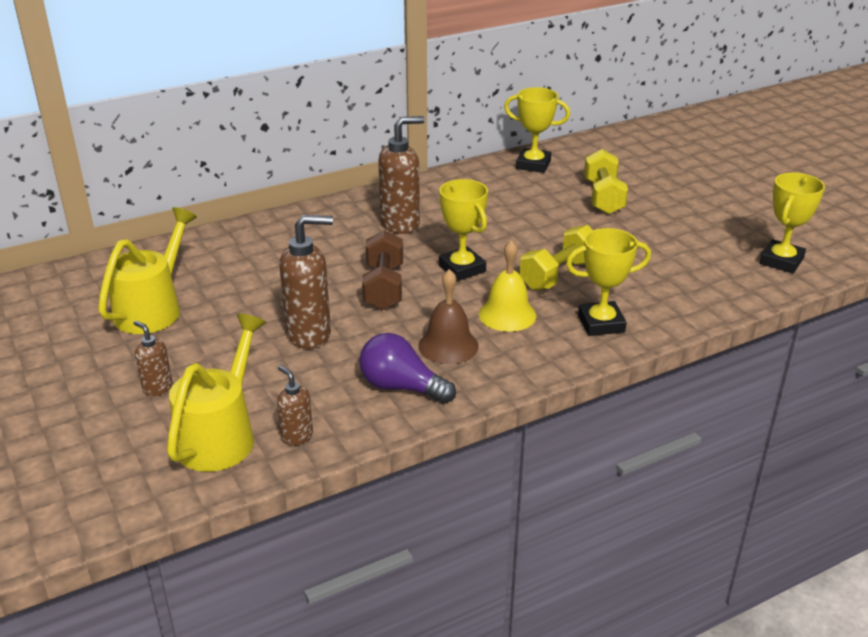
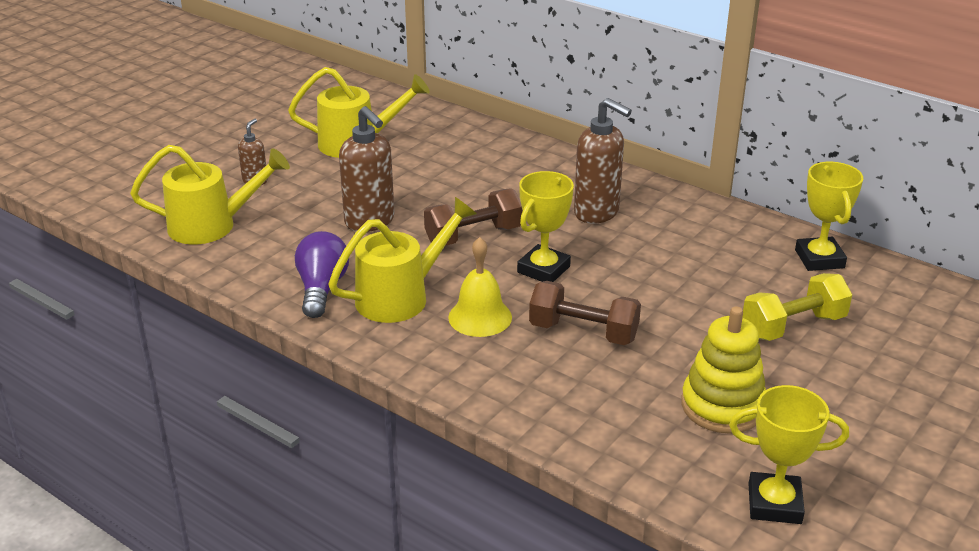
camera: 65 degrees right, 0 degrees up
(297, 436) = (227, 258): brown soap dispenser -> none
(448, 345) = (402, 296): brown bell -> yellow watering can
(559, 275) = (583, 332): yellow dumbbell -> brown dumbbell
(601, 323) = (508, 381): yellow trophy -> none
(676, 248) = (722, 406): none -> yellow stacking toy

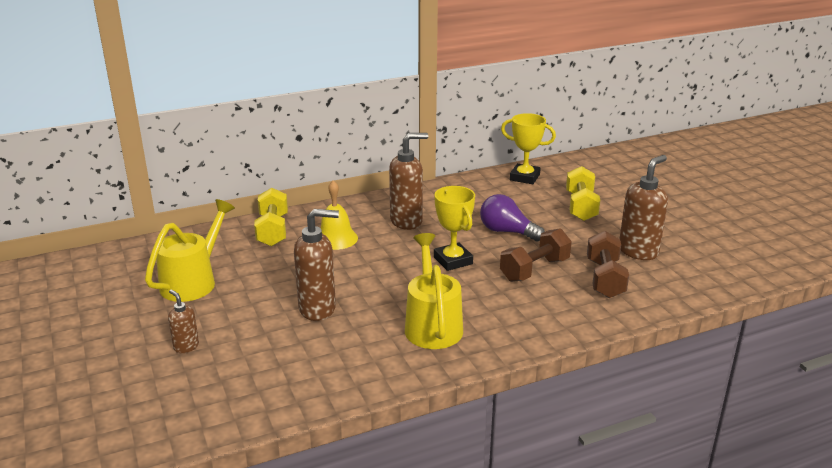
camera: 60 degrees left, 5 degrees down
(212, 225) = (232, 389): yellow watering can -> none
(322, 289) = (388, 357): purple light bulb -> purple light bulb (507, 232)
(473, 236) = (385, 273): brown dumbbell -> brown dumbbell (605, 279)
(480, 317) = (486, 301): yellow bell -> yellow bell (336, 238)
(488, 145) = (273, 230): none -> yellow dumbbell
(722, 406) = (638, 252): yellow stacking toy -> brown soap dispenser
(774, 503) = (729, 267): yellow trophy -> none

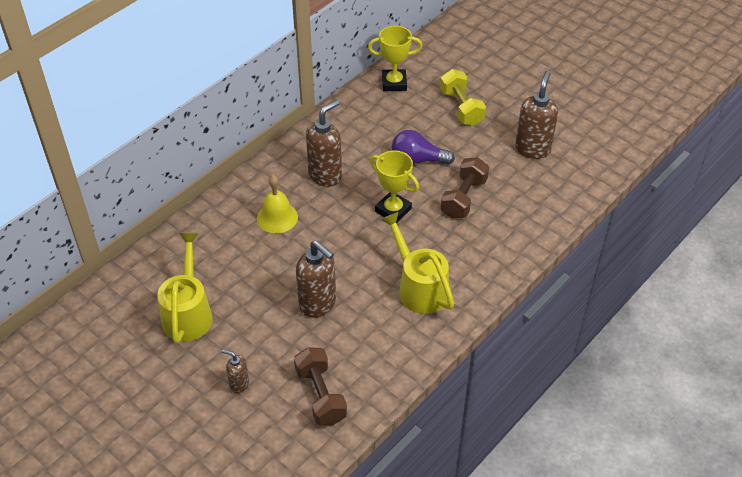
camera: 25 degrees left, 20 degrees up
(273, 230) = (213, 227): yellow dumbbell -> none
(318, 309) = (318, 304): brown soap dispenser -> brown soap dispenser turned 75 degrees clockwise
(605, 279) = (522, 189): brown dumbbell -> brown dumbbell (321, 395)

